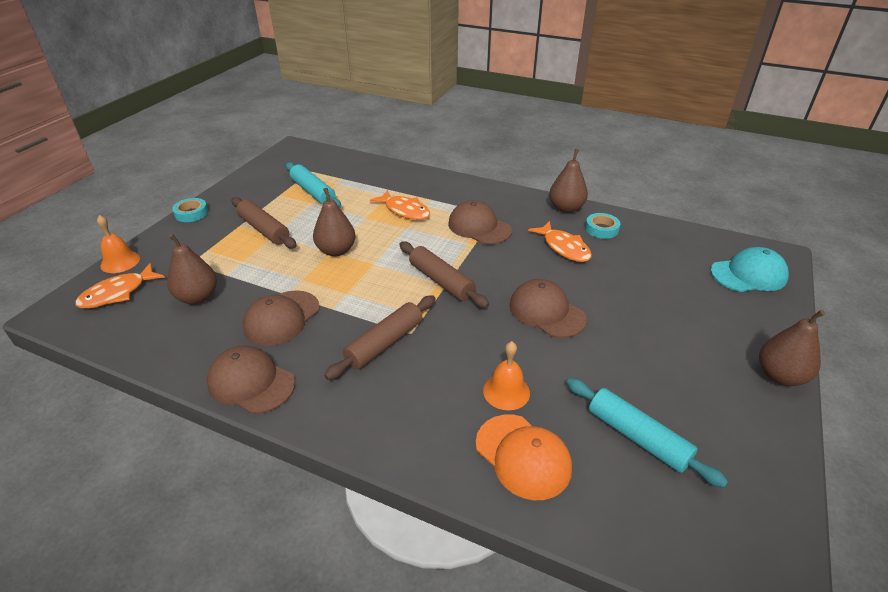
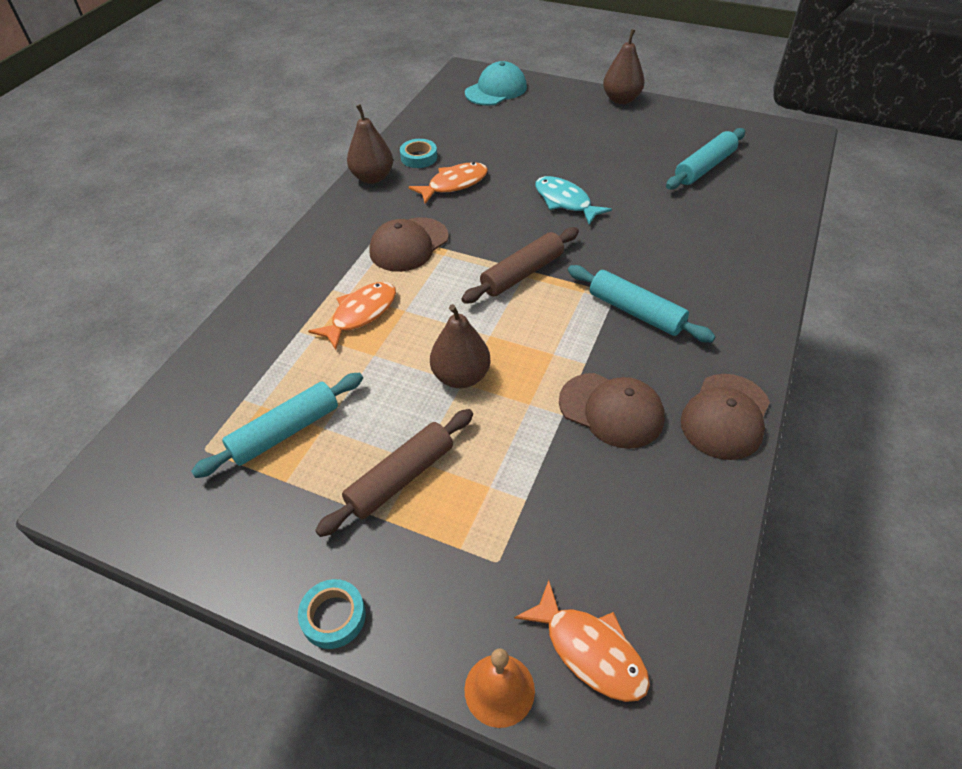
camera: 90 degrees left, 10 degrees up
(198, 297) = (584, 521): brown pear -> none
(384, 343) = (635, 312): brown rolling pin -> turquoise rolling pin
(506, 391) = (678, 229): orange bell -> none
(523, 456) = (745, 222): orange cap -> none
(546, 312) = (565, 201): brown cap -> turquoise fish
(748, 274) = (496, 90): turquoise cap -> turquoise cap turned 60 degrees clockwise

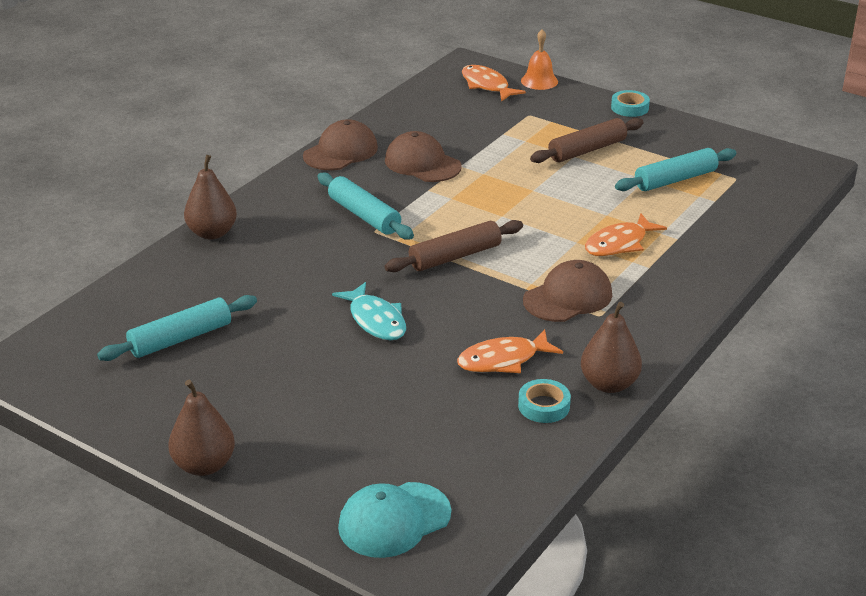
camera: 170 degrees left, 15 degrees down
(461, 376) = (533, 193): brown pear -> brown pear (212, 233)

